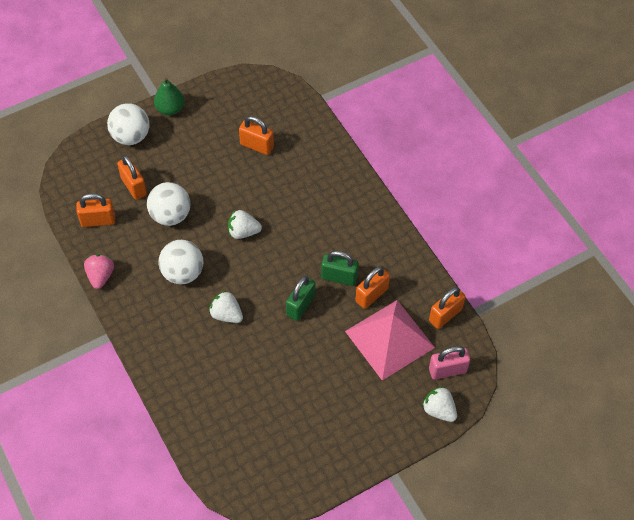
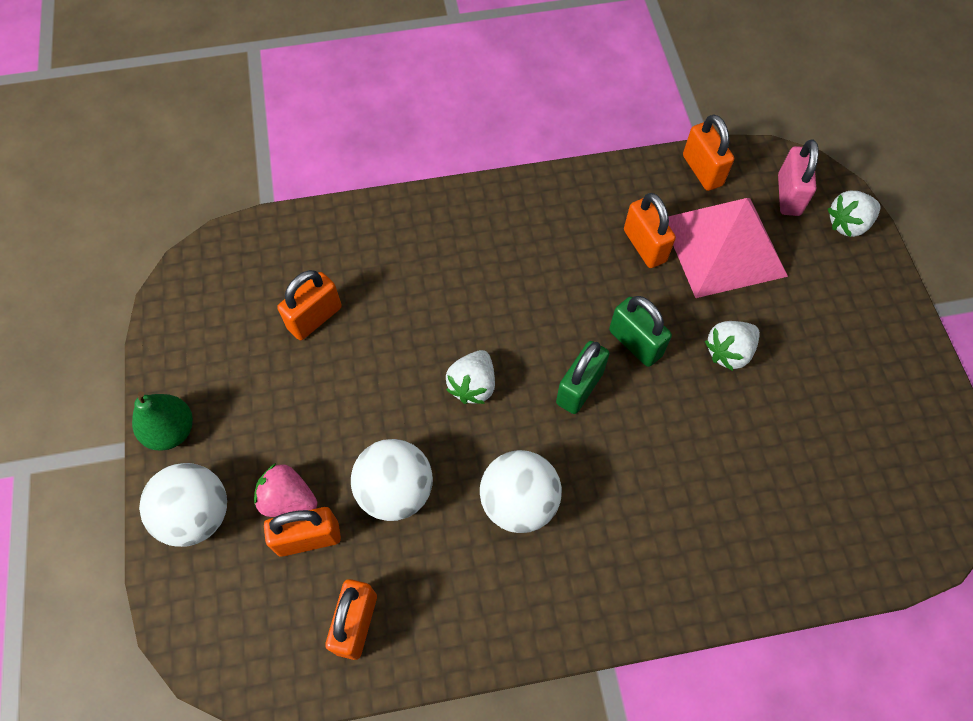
camera: 70 degrees left, 5 degrees up
(100, 276) = (478, 649): pink strawberry -> pink strawberry (288, 500)
(226, 314) = (620, 455): white strawberry -> white strawberry (728, 352)
(339, 277) = (601, 277): green padlock -> green padlock (579, 388)

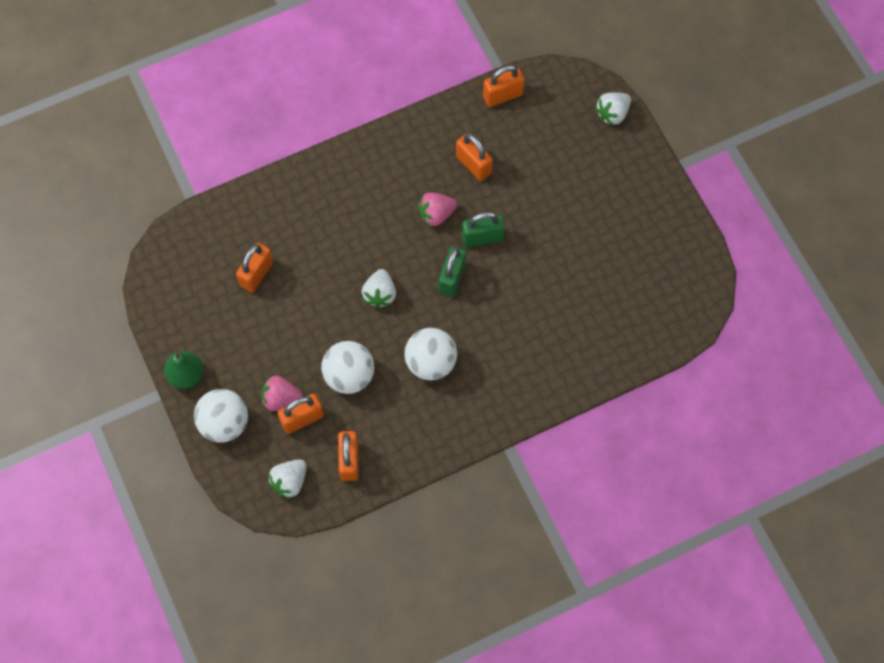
camera: 15 degrees left, 5 degrees up
(579, 297) = (436, 214): none -> pink strawberry
(635, 343) = (482, 237): green padlock -> green padlock turned 45 degrees counterclockwise
(702, 170) = (502, 95): orange padlock -> orange padlock turned 75 degrees counterclockwise
(723, 246) = (528, 152): pink pyramid -> none
(728, 352) = (546, 228): white strawberry -> white strawberry (289, 481)
(788, 195) = (567, 101): pink padlock -> none

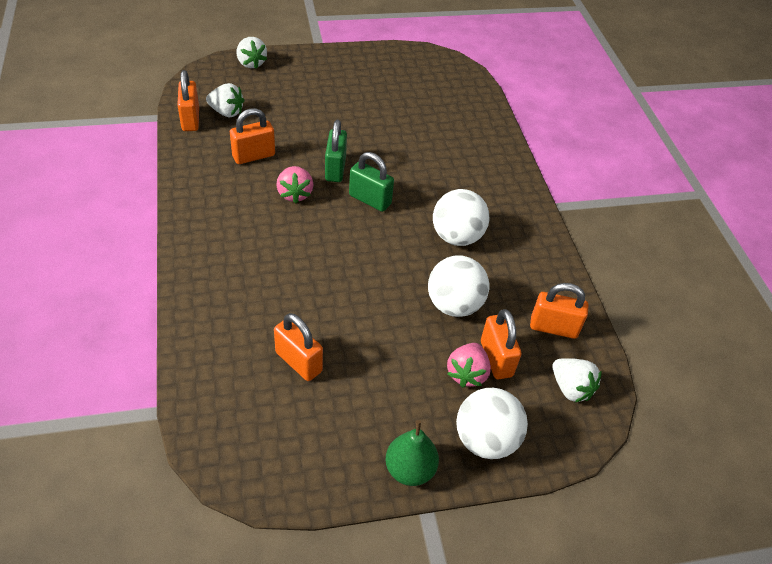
camera: 80 degrees left, 20 degrees down
(380, 294) = (367, 257): white strawberry -> white strawberry (226, 112)

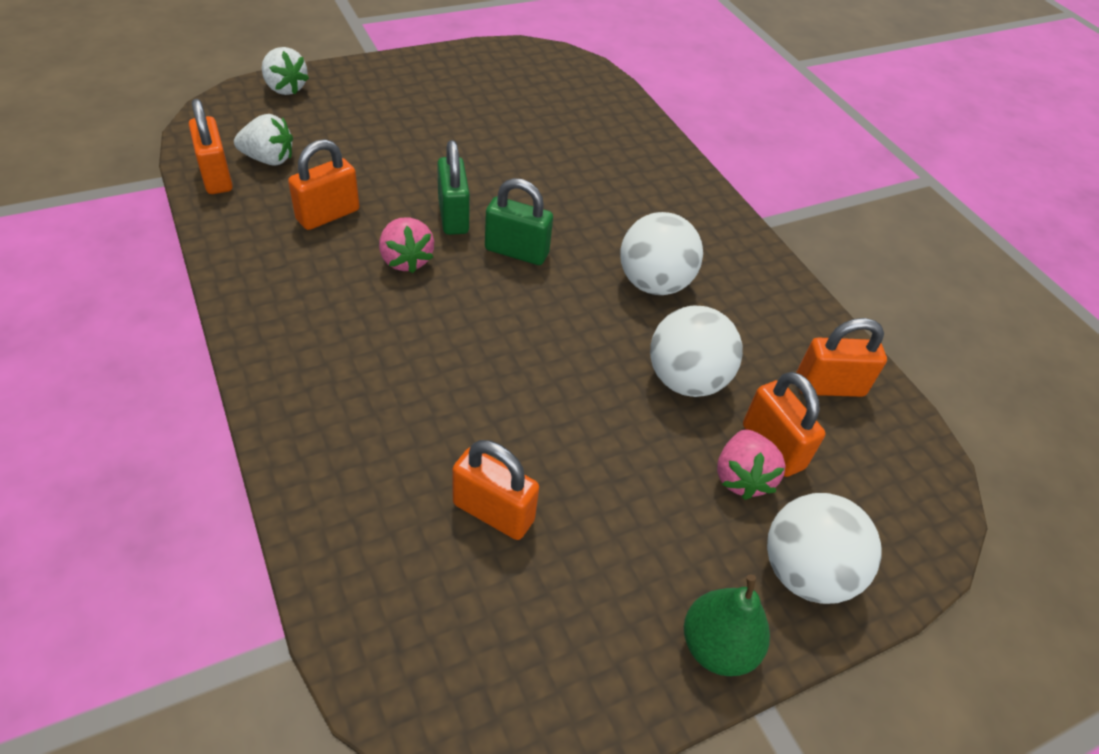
camera: 15 degrees left, 0 degrees up
(571, 388) = (886, 468): white strawberry -> none

